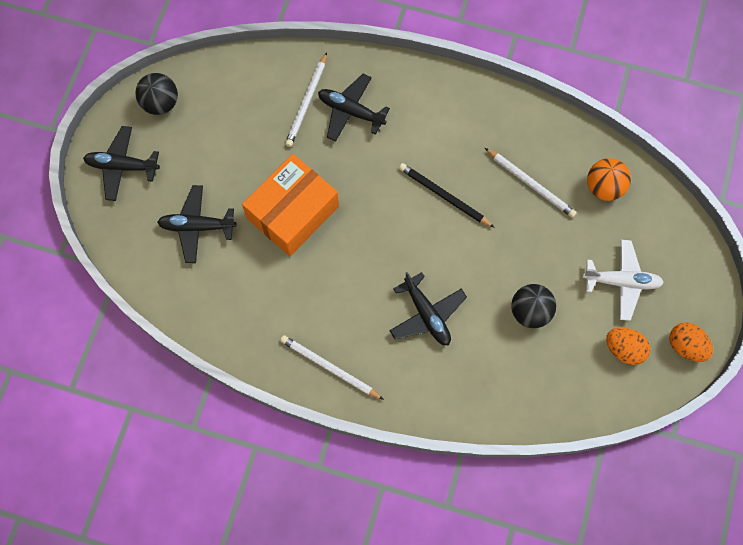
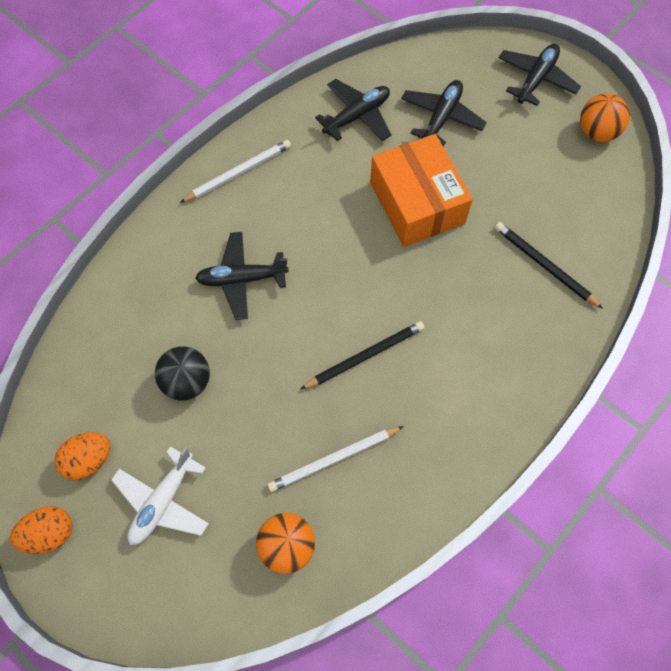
camera: 115 degrees right, 5 degrees down
(161, 103) = (597, 132): black ball -> orange ball
(307, 102) = (544, 266): white pencil -> black pencil
(351, 111) = (514, 305): black plane -> black plane (357, 116)

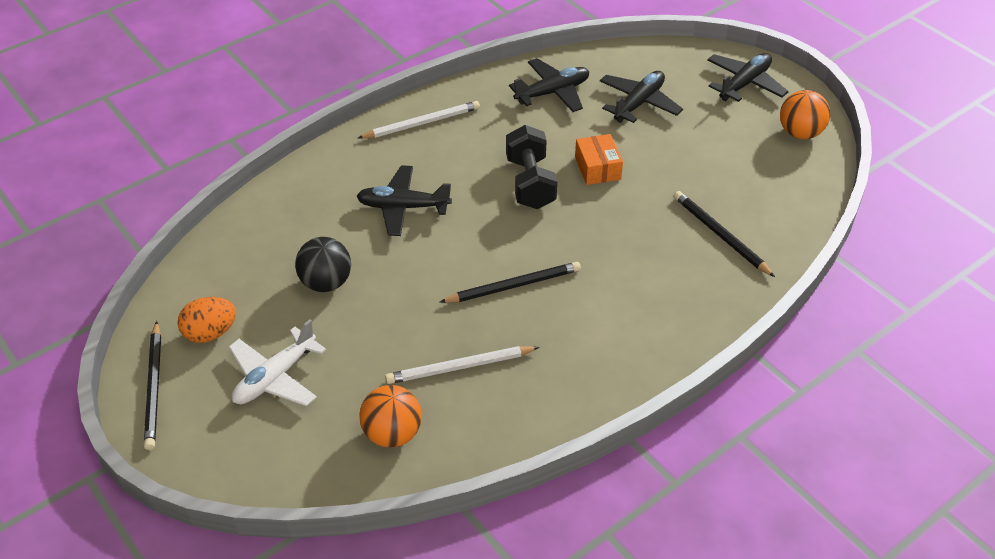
camera: 10 degrees right, 20 degrees down
(49, 533) = (154, 387): orange egg -> black pencil
(357, 231) = (530, 183): none -> black dumbbell
(417, 203) = (597, 168): orange box -> orange box, size x0.51

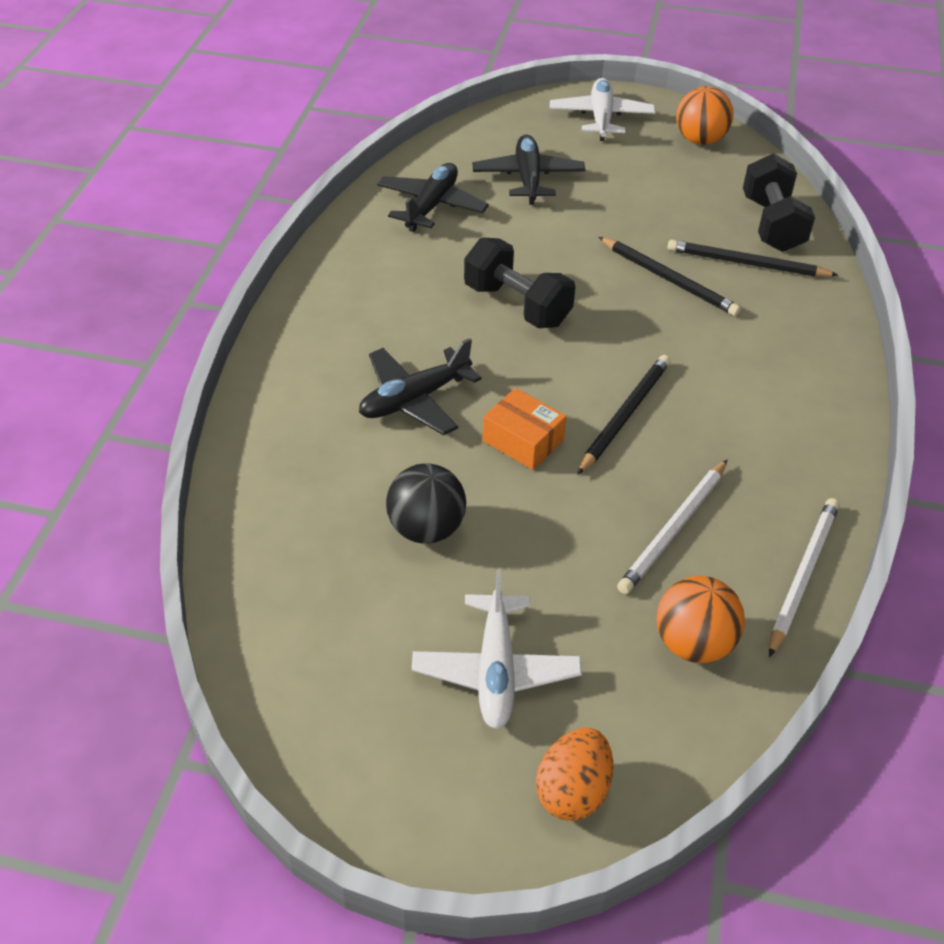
camera: 40 degrees left, 0 degrees up
(154, 387) = (364, 783): black pencil -> black pencil (669, 279)
(210, 333) = (357, 671): orange egg -> orange egg (572, 791)
(422, 123) = (328, 301): white pencil -> white pencil (802, 575)
(597, 168) = (564, 258): orange box -> orange box (523, 440)
(744, 84) = (601, 118): black plane -> white plane
(776, 218) = (772, 224): none -> black dumbbell

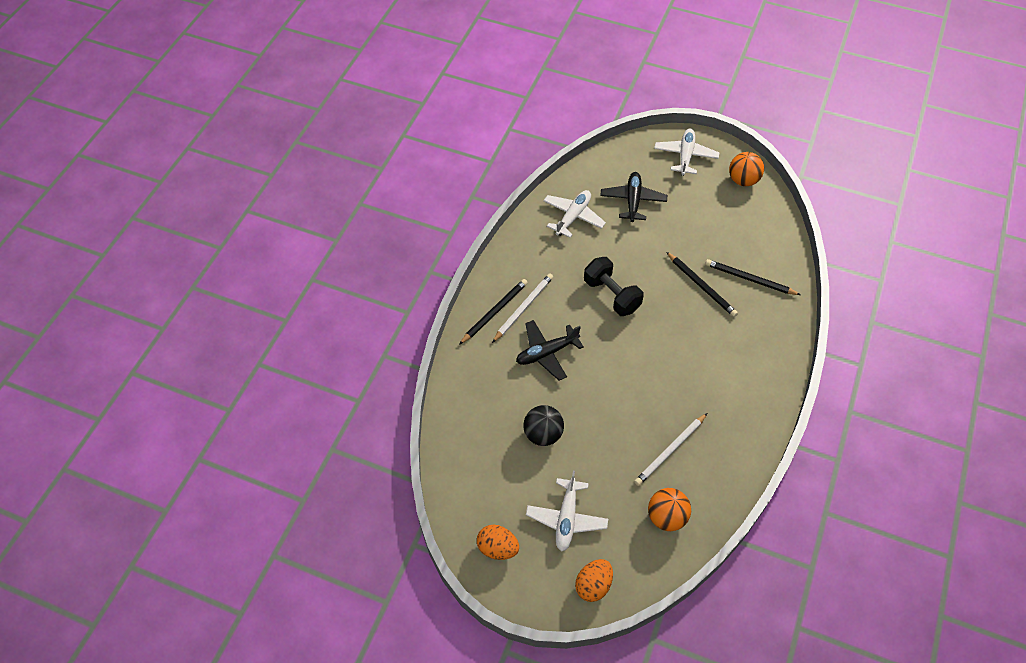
camera: 10 degrees right, 10 degrees up
(360, 744) = (497, 548): none -> orange egg
(431, 206) = (573, 217): black plane -> white plane
(523, 440) = (600, 386): orange box -> none
(624, 415) = (658, 376): black pencil -> black pencil (494, 312)
(772, 224) = (771, 251): black dumbbell -> none
(802, 575) = (731, 486): white pencil -> white pencil (523, 308)

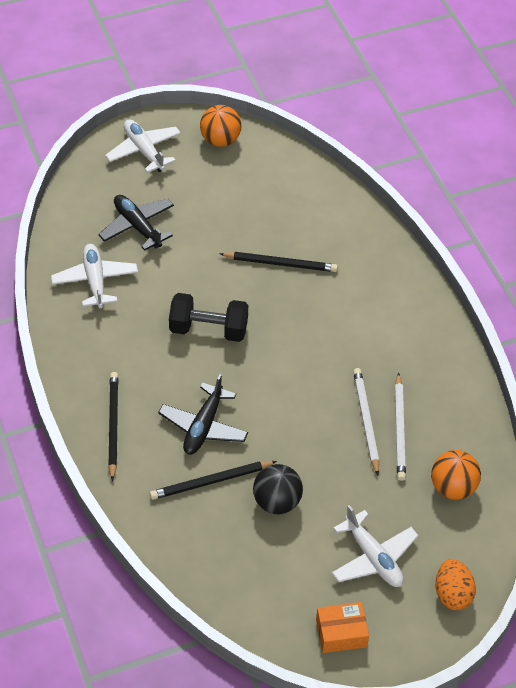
camera: 45 degrees left, 5 degrees down
(497, 548) = (341, 633): orange egg -> orange box
(523, 308) = (137, 401): white pencil -> white pencil (365, 421)
(749, 279) = (316, 228): black pencil -> black pencil (211, 482)

